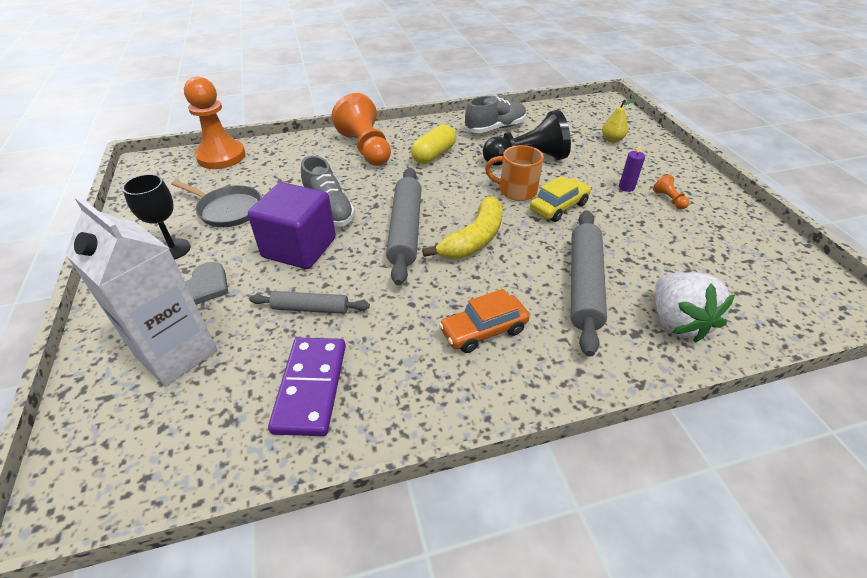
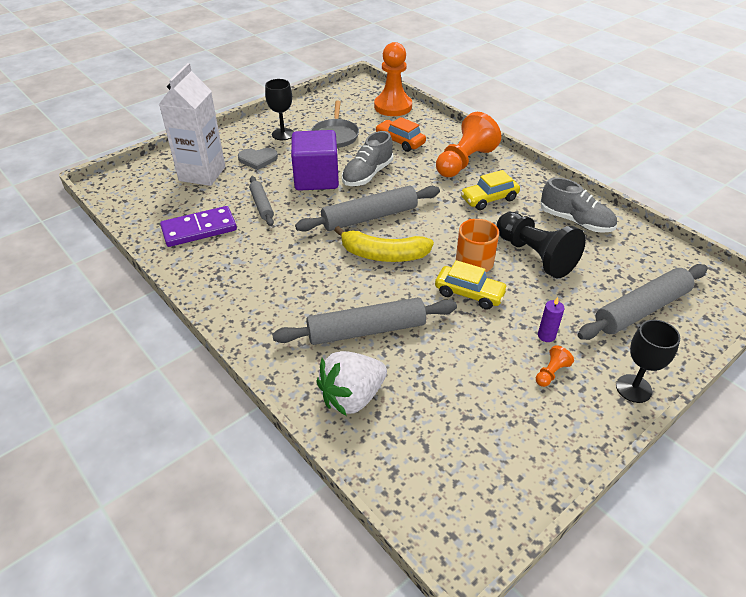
camera: 65 degrees right, 0 degrees up
(434, 155) = (489, 199): yellow capsule -> yellow car
(483, 331) = (282, 286): orange car -> orange car (400, 141)
(612, 140) = (641, 309): yellow pear -> grey rolling pin
(692, 171) = (633, 388): none -> black goblet

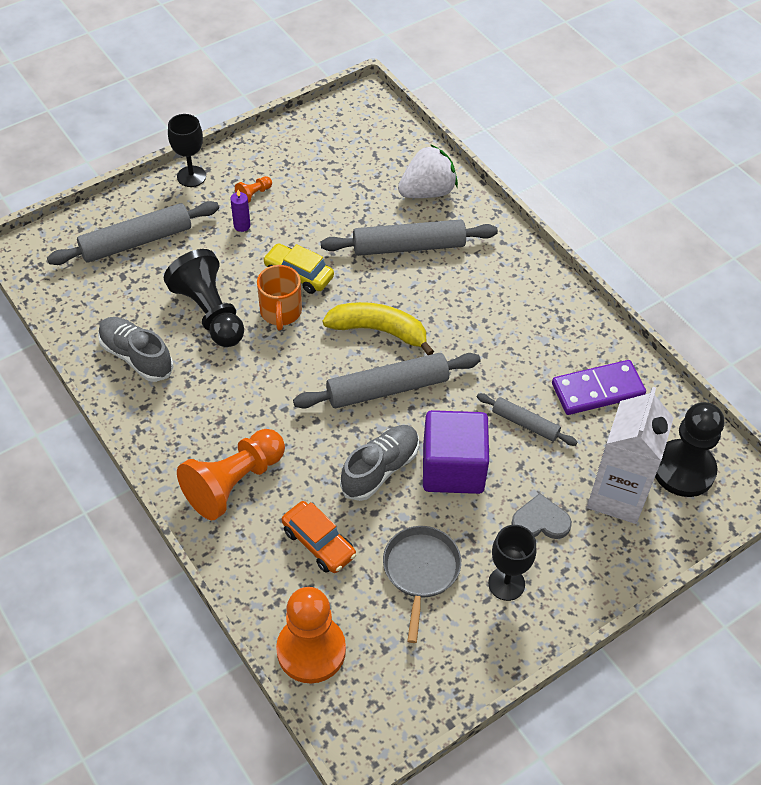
camera: 175 degrees left, 10 degrees up
(149, 189) = (683, 470): none -> black pawn
(261, 205) = (525, 423): grey rolling pin -> grey rolling pin turned 45 degrees counterclockwise
(489, 199) = (227, 404): yellow car -> none

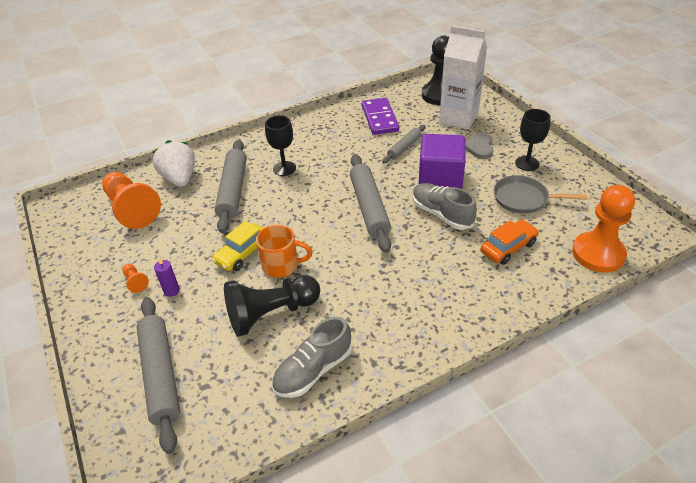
camera: 80 degrees left, 10 degrees down
(191, 176) = (89, 330): black goblet -> black goblet (284, 168)
(234, 483) = (457, 296): orange pawn -> orange pawn (132, 209)
(379, 331) = (313, 209): yellow banana -> none

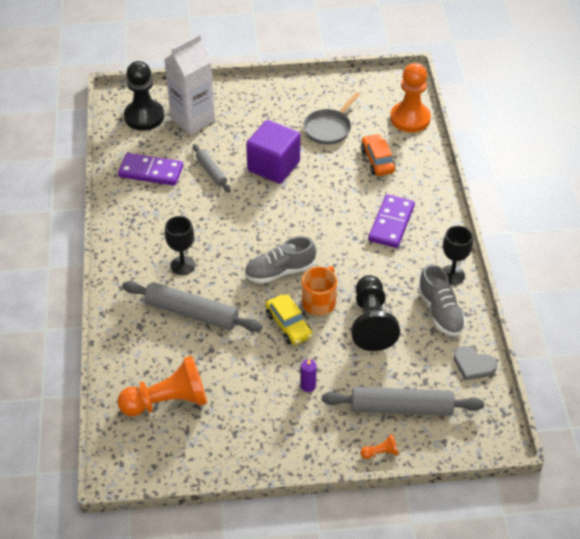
camera: 70 degrees left, 5 degrees up
(135, 282) = (281, 411): orange pawn -> orange pawn (380, 453)
(180, 178) = (141, 352): white strawberry -> none
(369, 207) = (280, 223): grey rolling pin -> none
(423, 287) = (391, 223): none -> purple domino
(442, 214) = (317, 182): grey shoe -> grey shoe (280, 271)
(479, 147) = (245, 125): grey heart -> grey heart (473, 365)
(527, 163) = (287, 107): black goblet -> black goblet (452, 275)

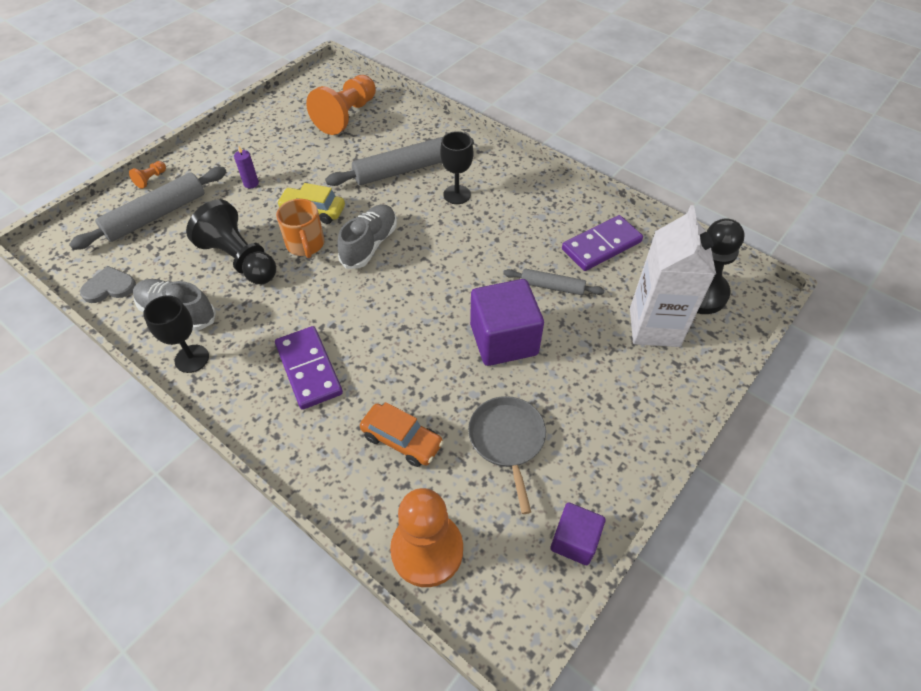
camera: 135 degrees right, 5 degrees up
(346, 83) = (574, 540): none -> purple cube

